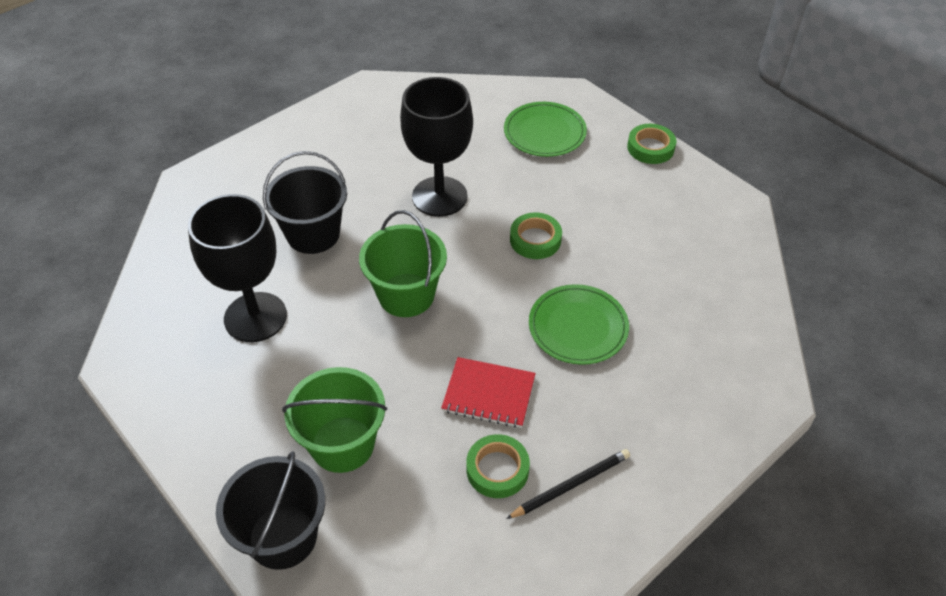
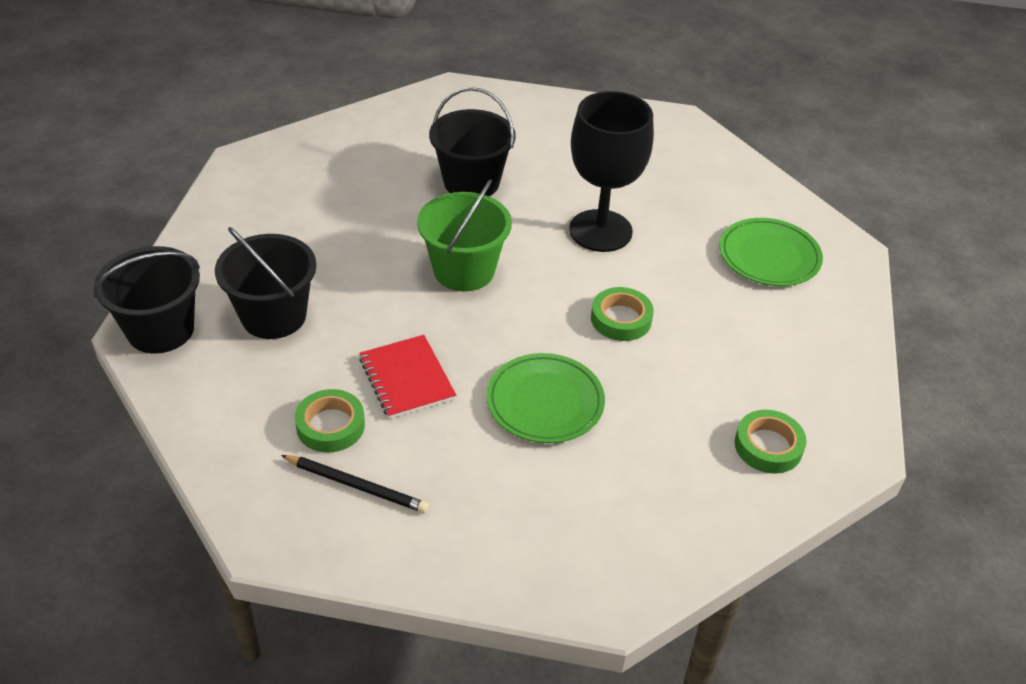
camera: 50 degrees right, 5 degrees down
(255, 317) = (353, 200): black goblet -> none
(342, 444) = (274, 316): green bucket -> black bucket
(650, 148) = (850, 342): green tape -> green tape (768, 446)

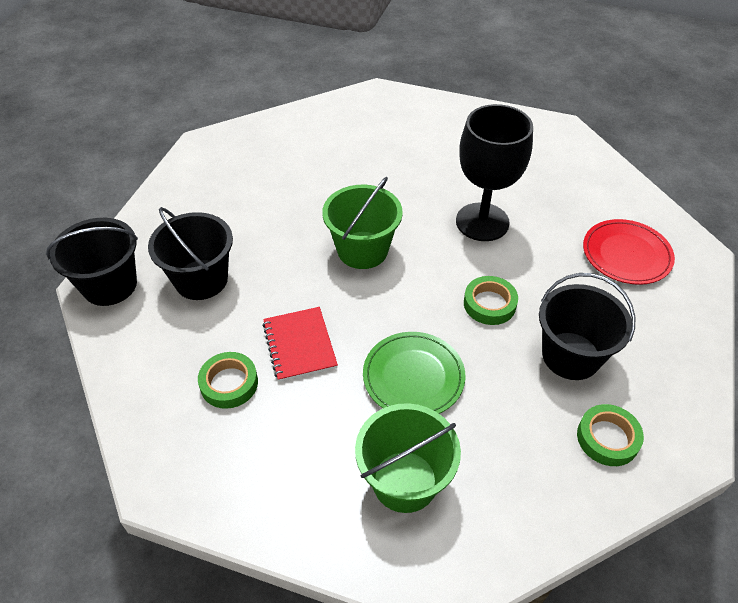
camera: 10 degrees right, 5 degrees up
(357, 485) = (241, 442): black pencil -> none
(471, 182) = (380, 173): black bucket -> black bucket (571, 356)
(551, 508) = (404, 481): none -> green bucket
(769, 256) = (626, 254): green plate -> red plate

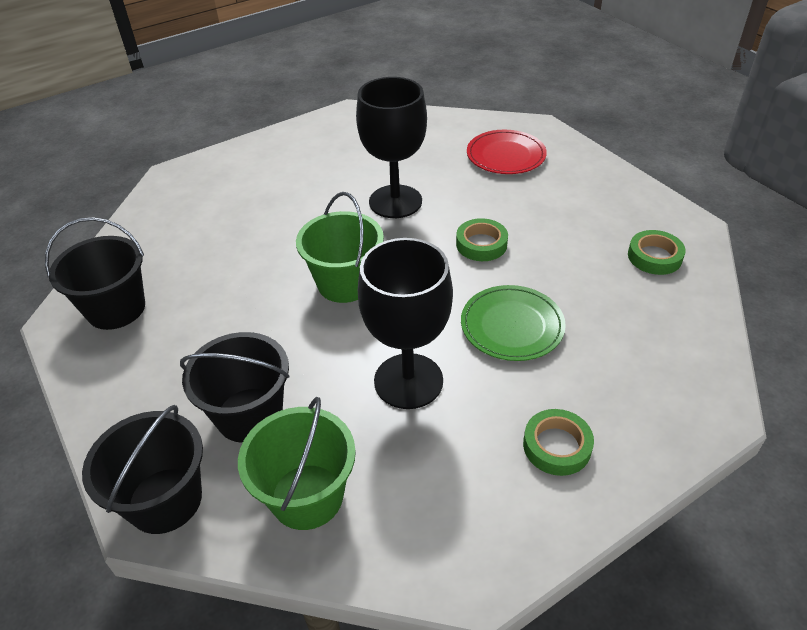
camera: 50 degrees left, 5 degrees down
(229, 383) = (403, 457): green tape -> green tape (556, 446)
(299, 345) = (408, 381): red notebook -> black goblet
(404, 481) = (609, 387): green bucket -> green bucket (307, 496)
(571, 356) = (569, 232): black bucket -> black bucket (116, 309)

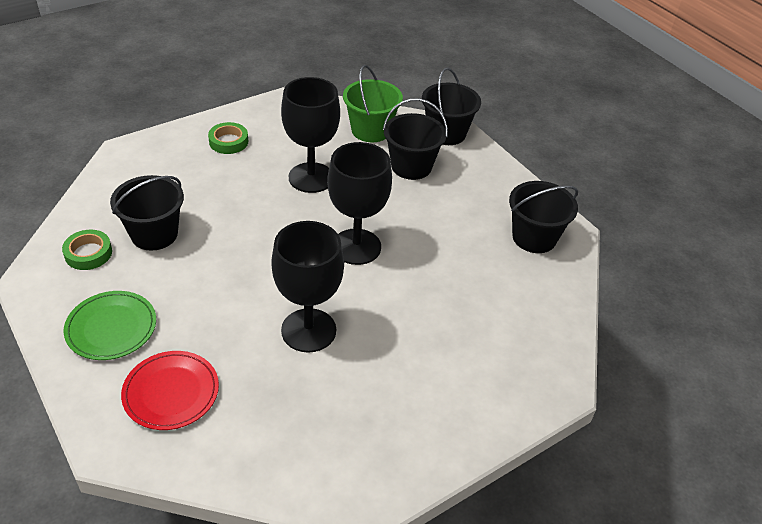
camera: 175 degrees right, 0 degrees up
(345, 283) = (356, 247): green bucket -> black goblet
(481, 244) = (234, 275): green tape -> none
(512, 326) = (231, 206): green plate -> green plate (111, 328)
(593, 283) = (154, 234): none -> black bucket

